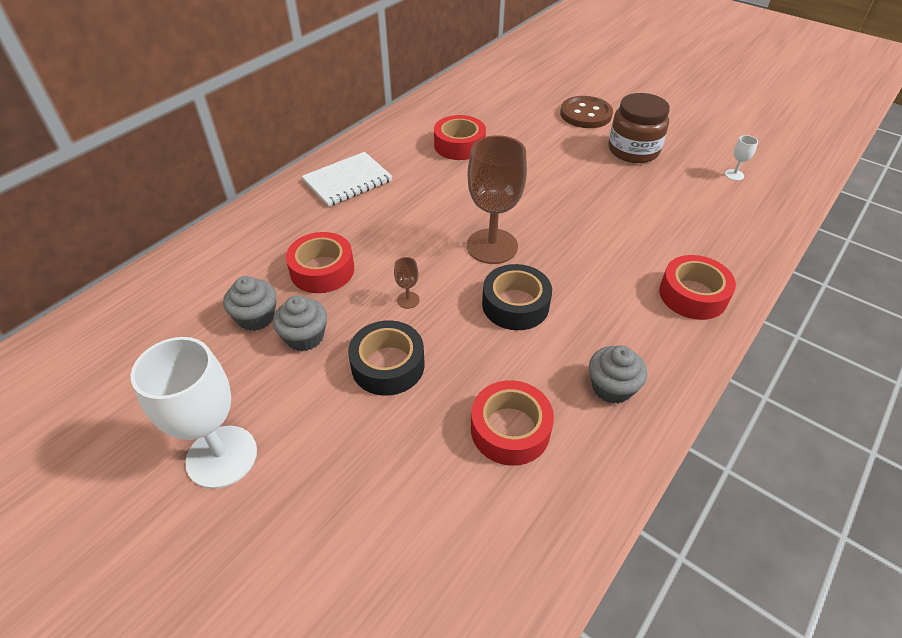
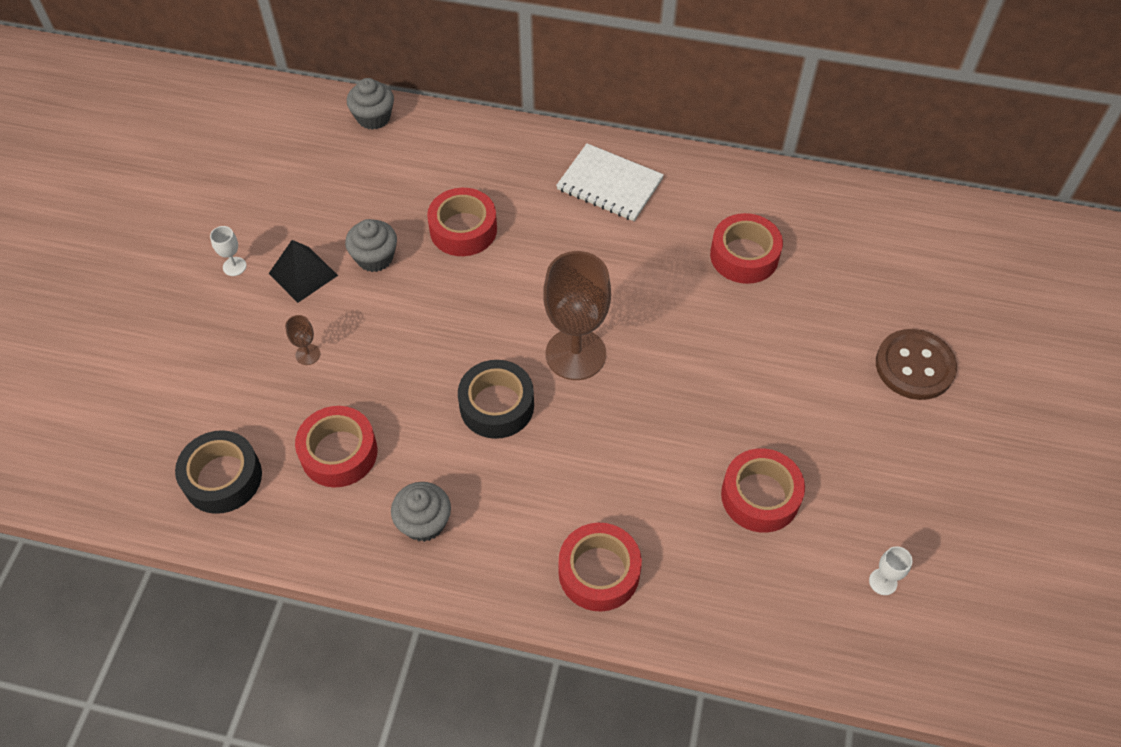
camera: 65 degrees right, 10 degrees up
(222, 456) = (234, 266): white goblet -> white goblet, size x0.41
(256, 317) = (381, 212): grey cupcake -> grey cupcake (373, 117)
(280, 398) = (303, 274): none -> black pyramid
(388, 365) = (370, 332): black tape -> black tape (222, 478)
(408, 300) = (458, 314): brown goblet -> brown goblet (308, 354)
(633, 150) = (861, 445): brown jar -> none
(655, 200) = (760, 496): none -> red tape

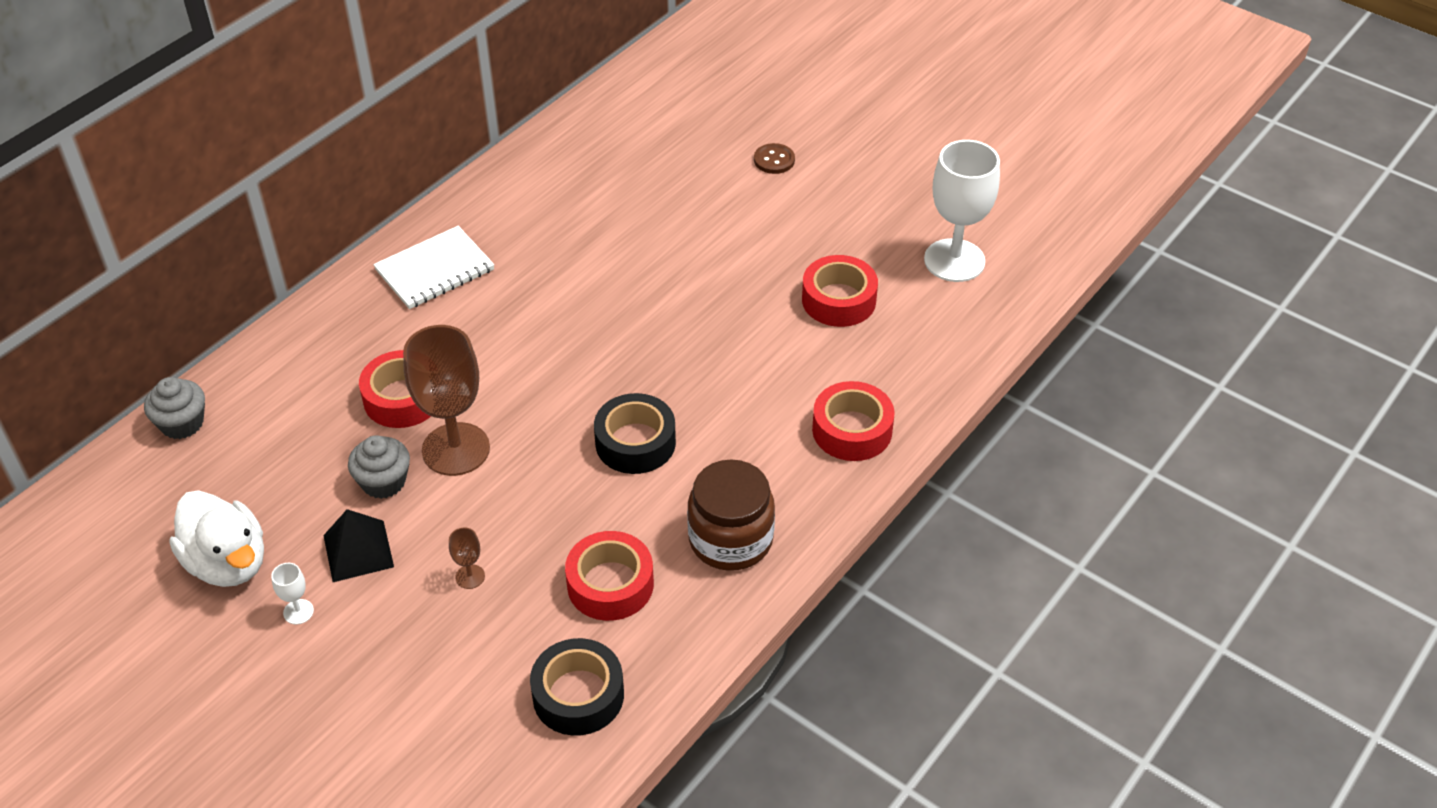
camera: 65 degrees left, 10 degrees down
(261, 206) = (228, 563): none -> white duck
(424, 522) = (730, 539): grey cupcake -> brown jar
(575, 354) = (616, 365): brown goblet -> brown goblet (456, 449)
(744, 256) = (589, 213): red tape -> none
(883, 582) = (954, 260): white goblet -> white goblet, size x2.46
(914, 366) = (774, 160): brown button -> brown button, size x0.57

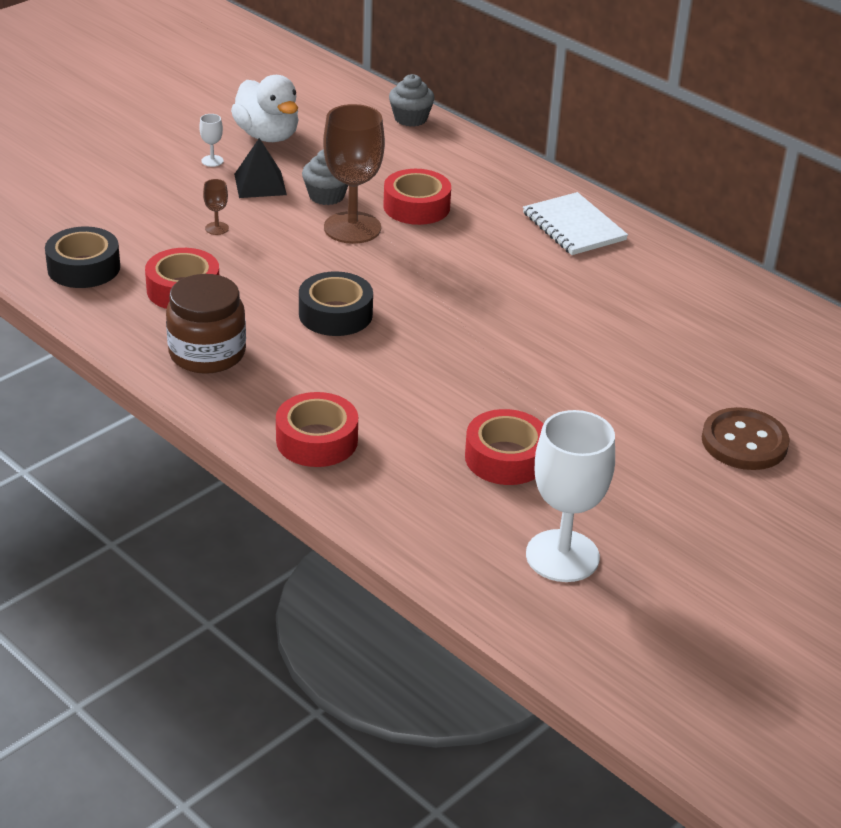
camera: 95 degrees right, 10 degrees down
(228, 563) = (267, 136): white duck -> white duck turned 90 degrees counterclockwise
(774, 160) = (744, 442): brown button -> brown button, size x1.77

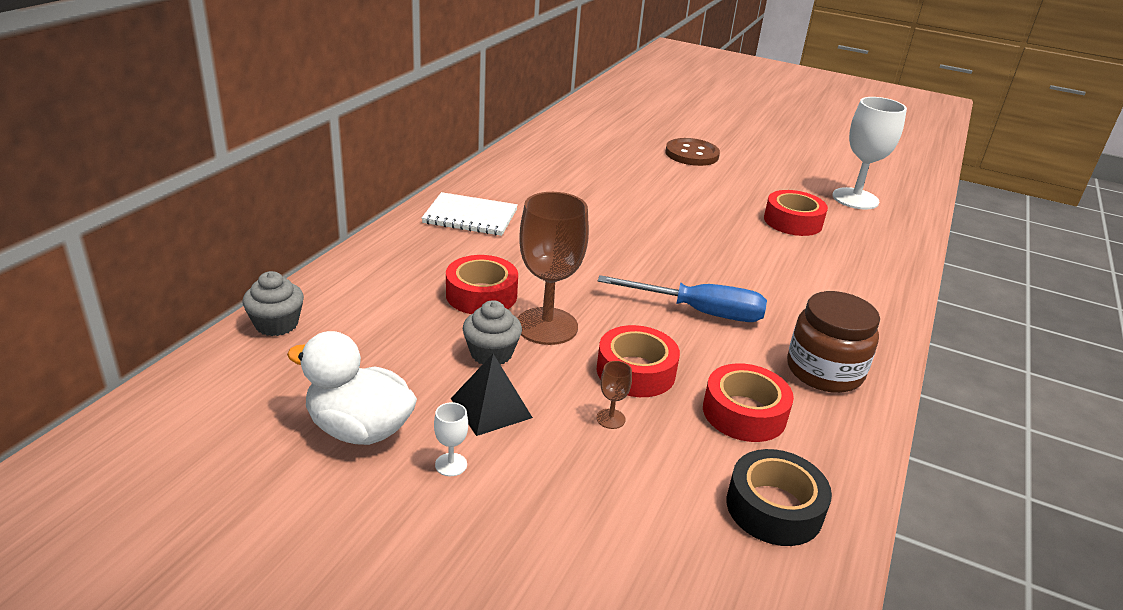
camera: 110 degrees left, 5 degrees down
(267, 136) = (359, 429): white duck -> white duck turned 105 degrees counterclockwise
(317, 440) = (863, 294): red tape -> red tape (635, 371)
(335, 314) = (699, 312): black tape -> blue screwdriver
(573, 226) = (470, 217): white notebook -> white notebook turned 60 degrees clockwise

